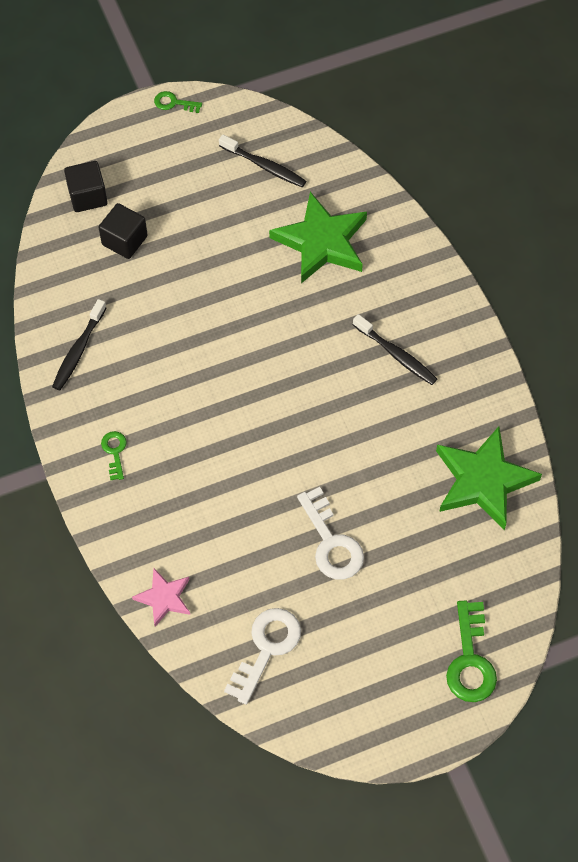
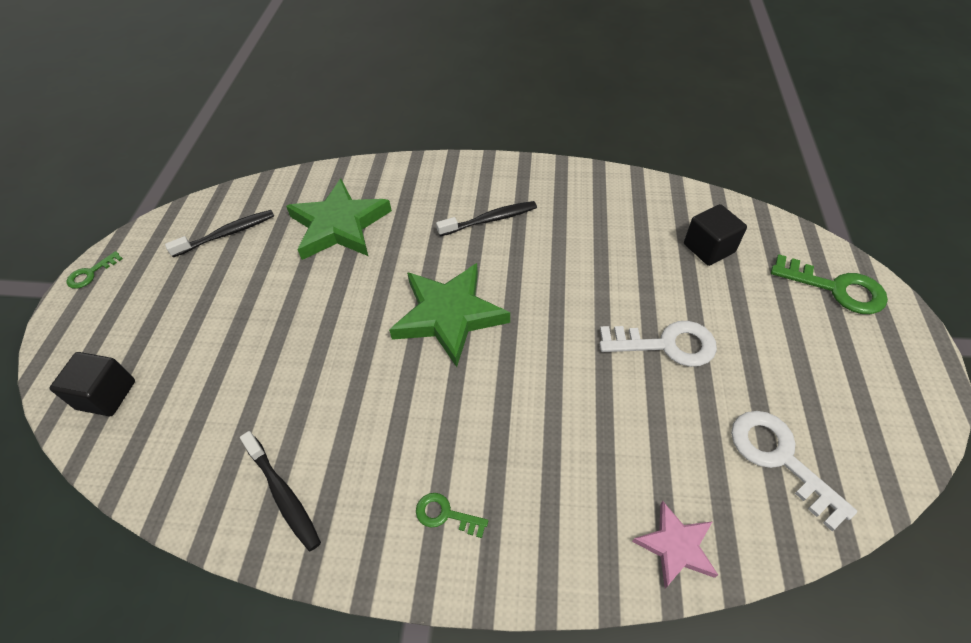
camera: 60 degrees left, 10 degrees down
(124, 240) = (192, 382): black cube -> black cube (709, 248)
(483, 480) = (649, 212): green star -> green star (449, 315)

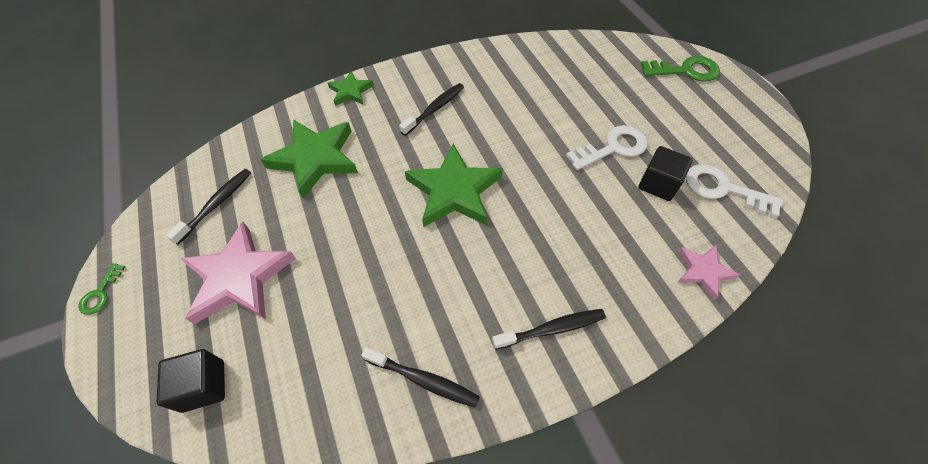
camera: 30 degrees left, 5 degrees up
(199, 311) = (239, 277): none -> pink star
(419, 170) = (350, 91): none -> green star
(445, 515) = (551, 329): green key -> black toothbrush
(709, 248) = (596, 73): black cube -> black cube (658, 184)

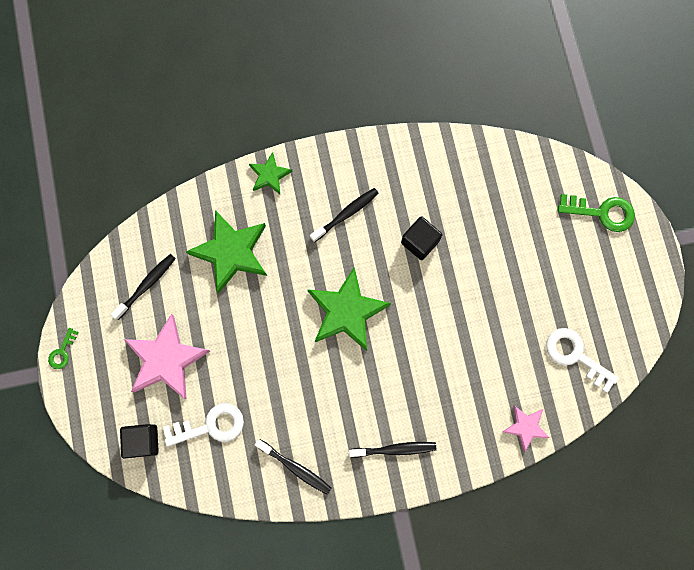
camera: 10 degrees right, 20 degrees up
(613, 148) = (497, 293): white key -> white key (210, 426)
(658, 184) = (522, 339): black cube -> black cube (420, 242)

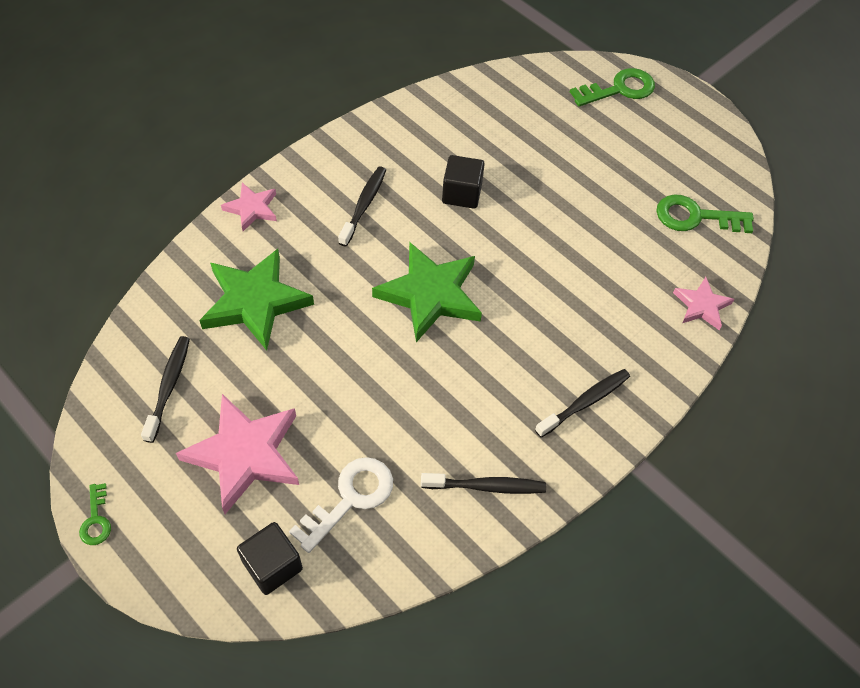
camera: 35 degrees left, 20 degrees down
(269, 175) = (252, 208): green star -> pink star
(575, 356) = (696, 217): white key -> green key

